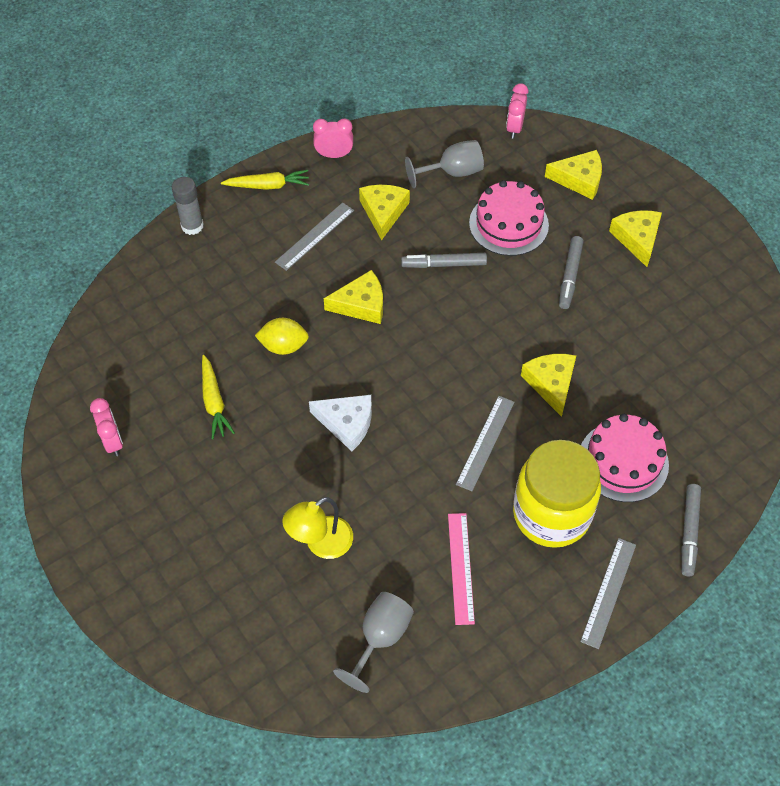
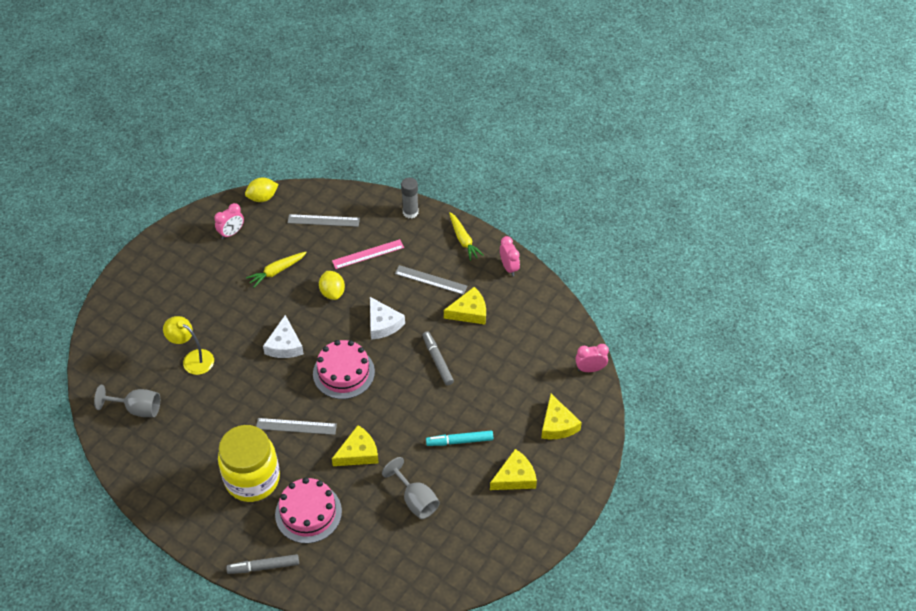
camera: 70 degrees right, 5 degrees down
(68, 387) = (262, 197): none -> yellow lemon
(361, 304) = (383, 324): yellow cheese -> white cheese
(452, 172) = (526, 342): grey goblet -> grey goblet (415, 500)
(460, 567) = (197, 438): pink ruler -> pink ruler (368, 254)
(508, 224) = (492, 390): pink cake -> pink cake (343, 372)
(570, 276) = (459, 441): grey marker -> turquoise marker
(608, 592) = (203, 527): grey ruler -> grey ruler (323, 220)

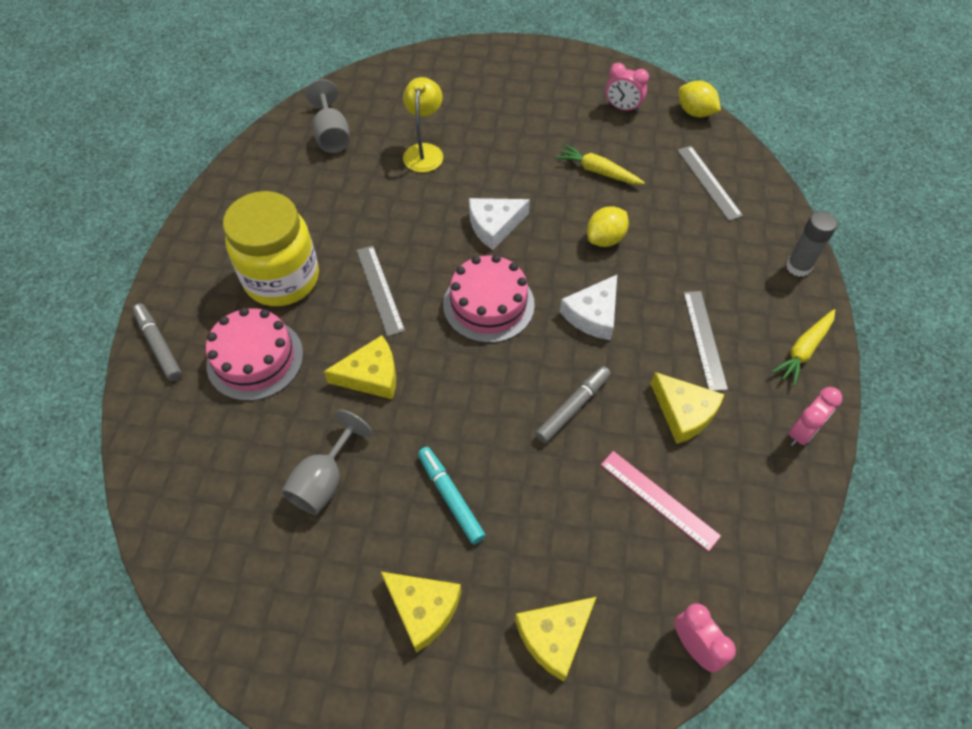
camera: 65 degrees right, 5 degrees up
(358, 453) = (371, 375): yellow cheese -> yellow cheese turned 45 degrees counterclockwise
(368, 254) = (692, 250): pink ruler -> pink ruler (659, 499)

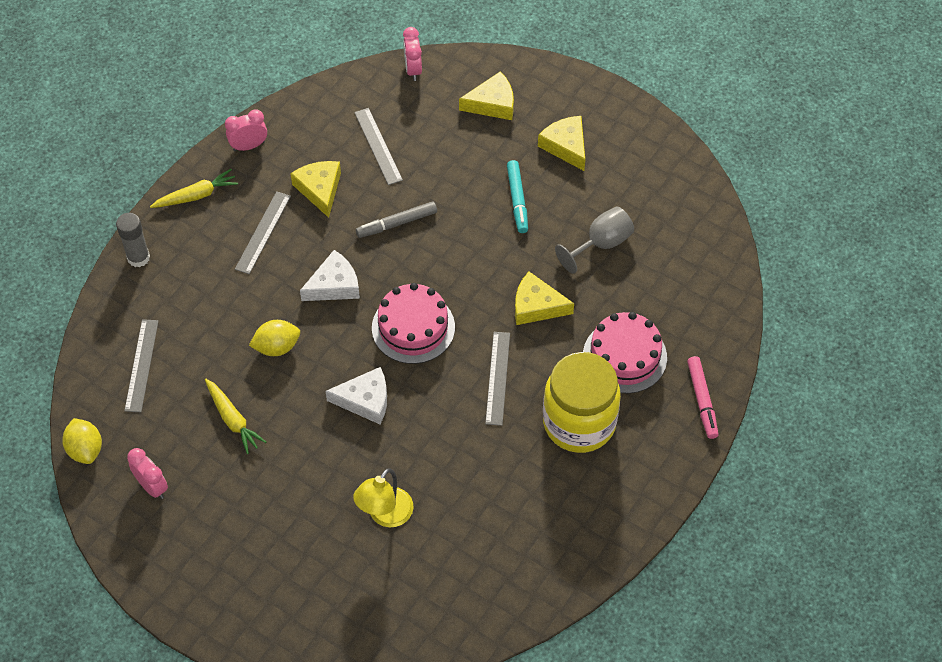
camera: 155 degrees left, 0 degrees up
(159, 345) = (702, 400): grey marker -> pink marker
(332, 135) = (470, 579): grey goblet -> none
(659, 499) = (378, 146): pink ruler -> grey ruler

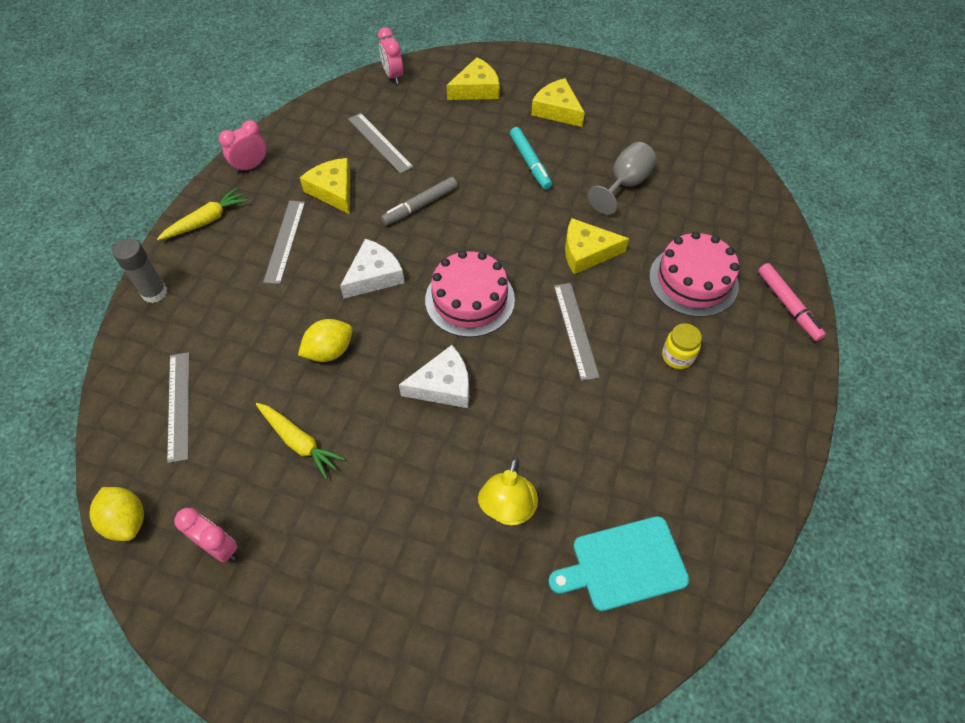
camera: 15 degrees left, 0 degrees up
(463, 578) = (624, 564): none -> turquoise cutting board
(579, 423) = (677, 356): yellow jar -> yellow jar, size x0.41

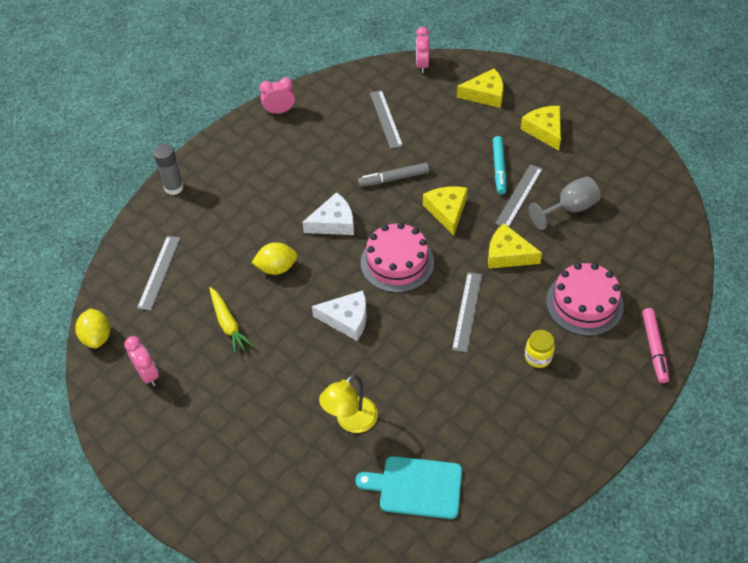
camera: 25 degrees right, 5 degrees down
(206, 220) = (230, 144): yellow carrot -> none
(285, 241) = (280, 176): grey ruler -> grey ruler (519, 195)
(333, 190) = (333, 148): yellow cheese -> yellow cheese (447, 211)

